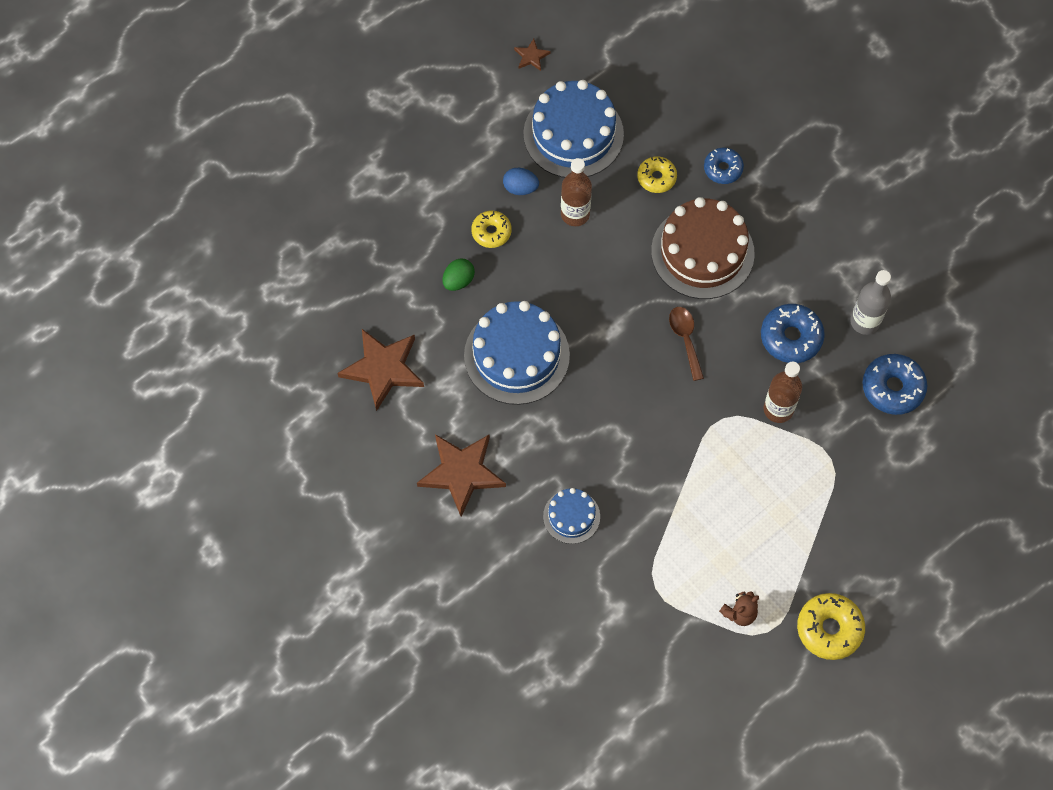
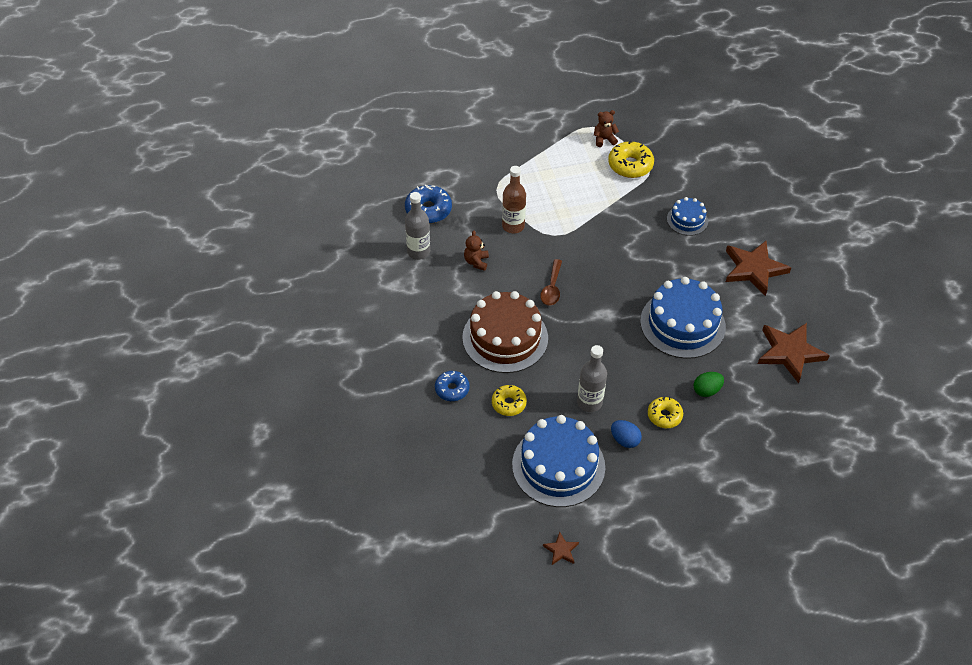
camera: 155 degrees left, 15 degrees down
(575, 214) = (589, 402): brown bottle -> grey bottle
(791, 337) = (476, 262): blue donut -> brown teddy bear
(829, 629) = (554, 115): yellow donut -> yellow donut (630, 165)

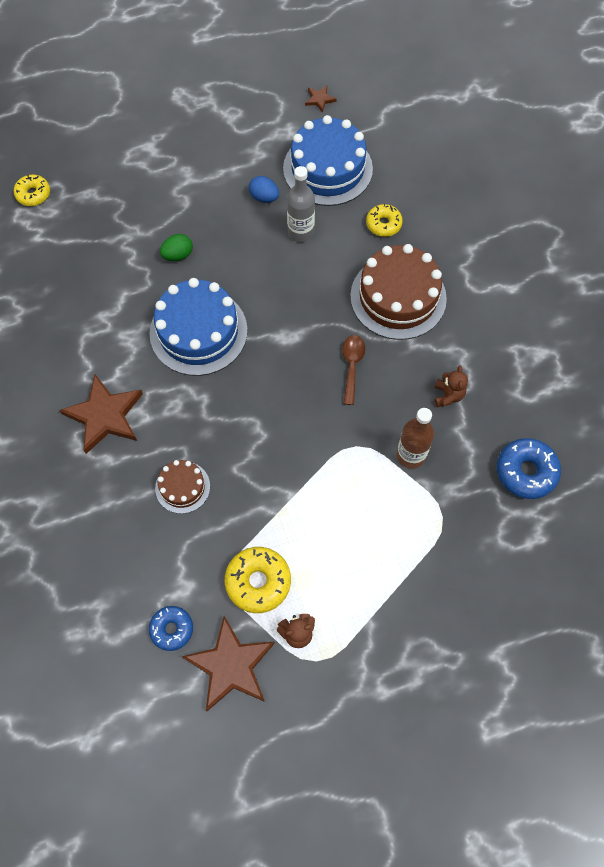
camera: 175 degrees right, 15 degrees up
(418, 252) = (522, 403): grey bottle -> none
(452, 389) = (444, 234): blue donut -> blue donut (172, 629)
(664, 416) = (223, 225): yellow donut -> yellow donut (33, 194)
(687, 220) = (182, 487): blue cake -> brown cake
(789, 352) = (81, 306): brown star -> brown star (231, 666)

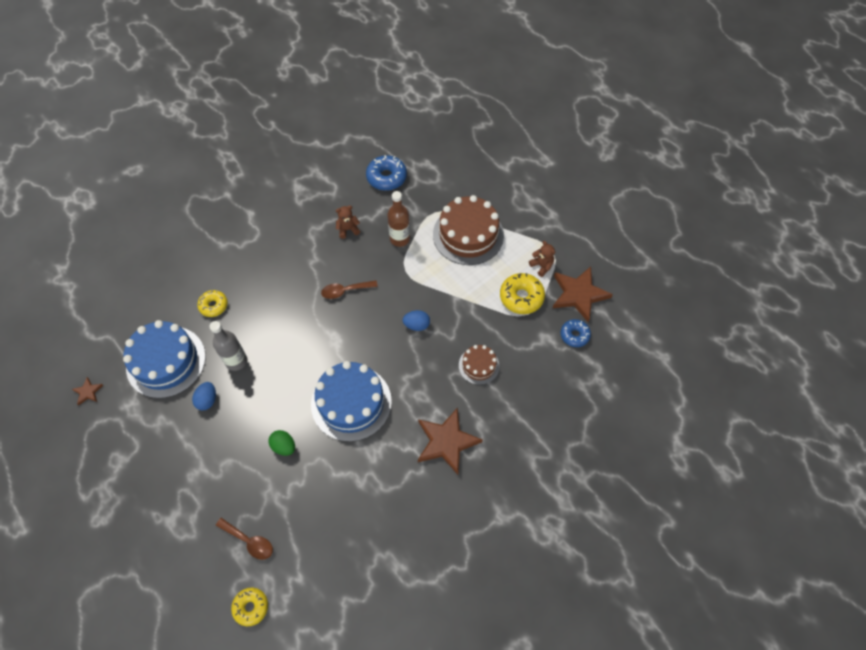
camera: 110 degrees left, 5 degrees down
(95, 205) = (249, 541): none -> brown spoon
(269, 433) = (416, 325): none -> blue egg
(398, 297) = (278, 278): brown cake -> brown cake (468, 235)

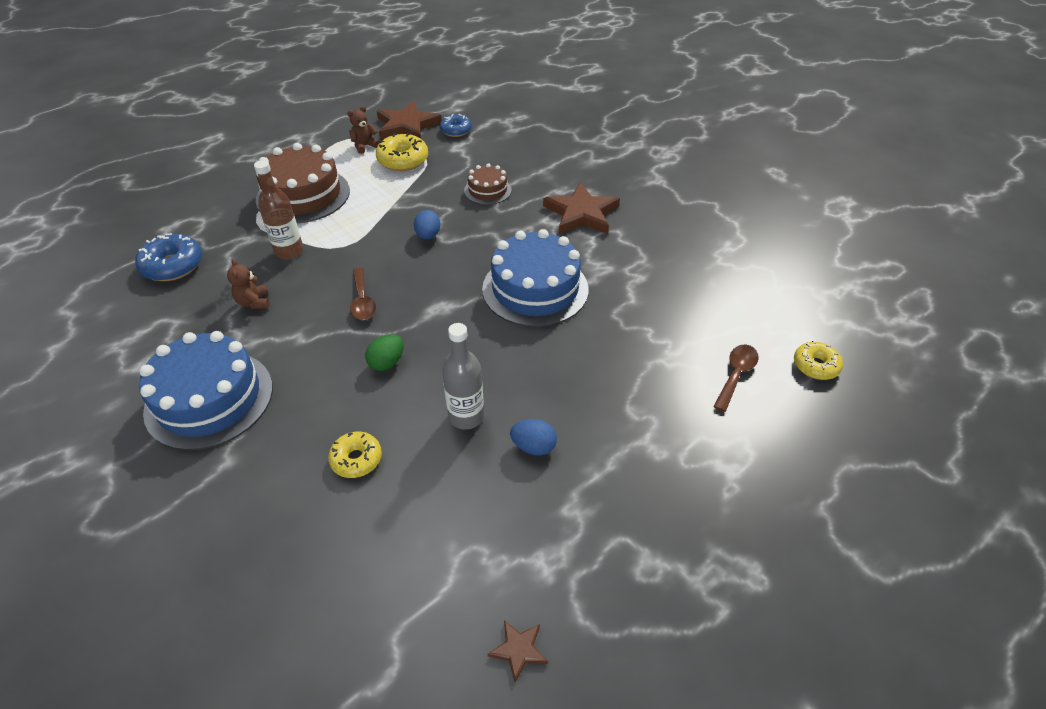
camera: 90 degrees left, 15 degrees down
(166, 361) = (460, 518): blue cake -> blue cake (209, 399)
(284, 446) = (601, 350): green egg -> green egg (387, 363)

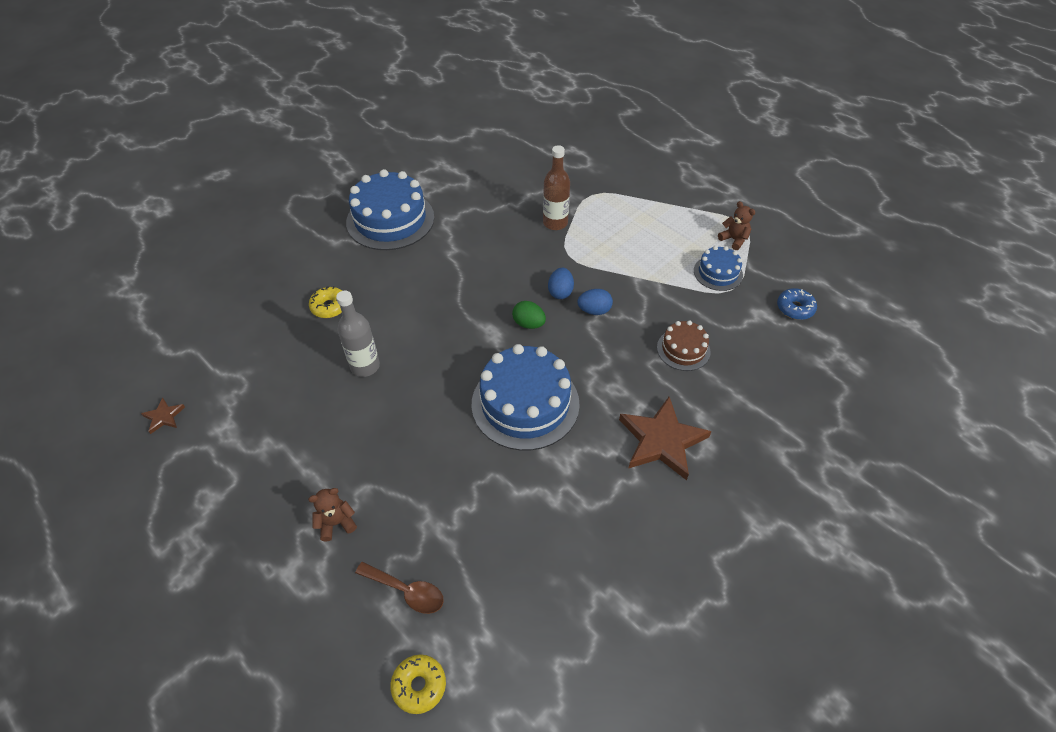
camera: 85 degrees right, 5 degrees up
(173, 266) = (528, 165): blue donut -> none
(254, 302) = (490, 217): brown teddy bear -> brown teddy bear (336, 523)
(303, 195) = (637, 214): brown cake -> none
(362, 301) = (497, 280): brown spoon -> none
(387, 363) = (424, 308): green egg -> green egg (528, 324)
(403, 160) = (718, 273): yellow donut -> blue cake
(407, 126) = (787, 265): brown star -> none
(533, 447) = (330, 414): blue egg -> blue egg (560, 292)

